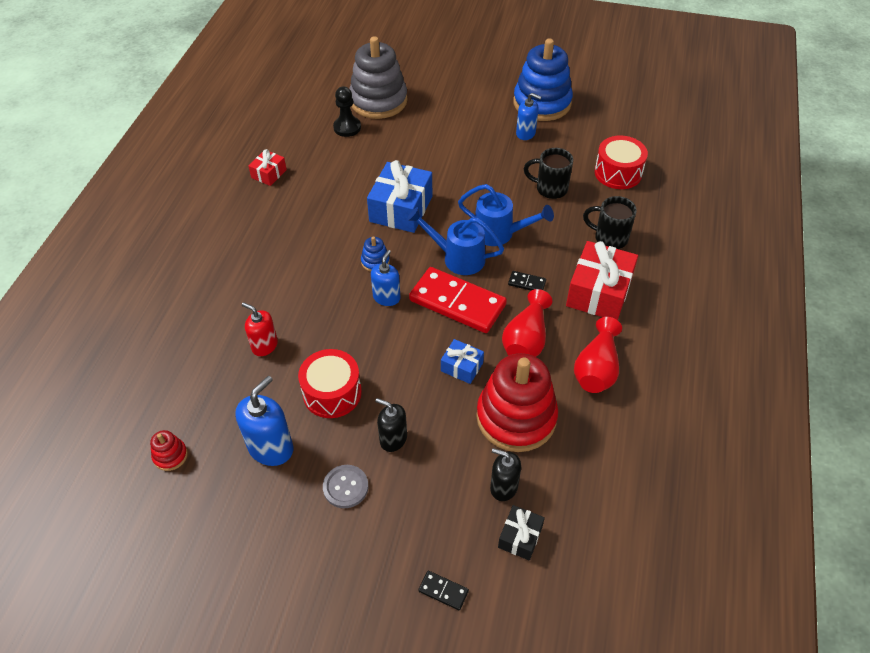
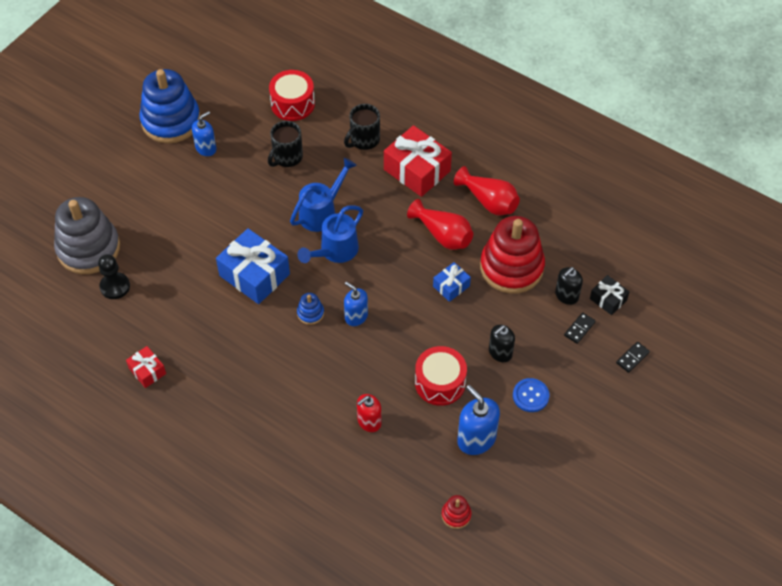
camera: 70 degrees left, 5 degrees up
(345, 487) = (530, 396): grey button -> blue button
(457, 303) = (385, 268): red domino -> none
(527, 283) = (386, 213): black domino -> black domino (579, 329)

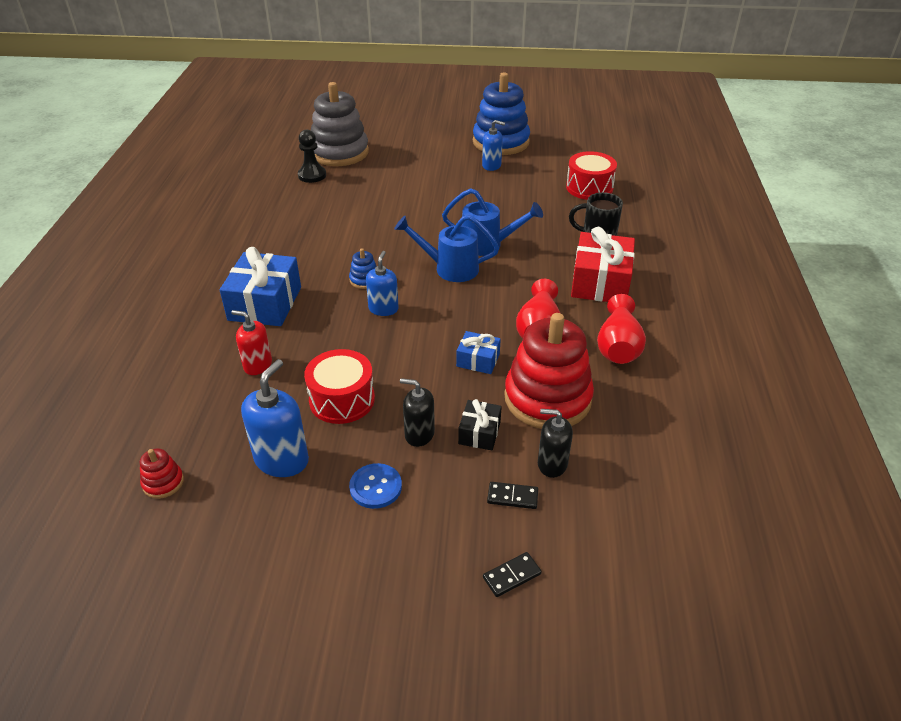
camera: 60 degrees right, 15 degrees down
(147, 371) = (237, 218): red gift -> none
(254, 275) = (381, 234): blue gift -> blue gift (265, 304)
(287, 157) = (527, 205): black mug -> none
(608, 299) = (583, 509): black gift -> black gift (479, 433)
(632, 358) = (512, 576): black domino -> black domino turned 45 degrees counterclockwise

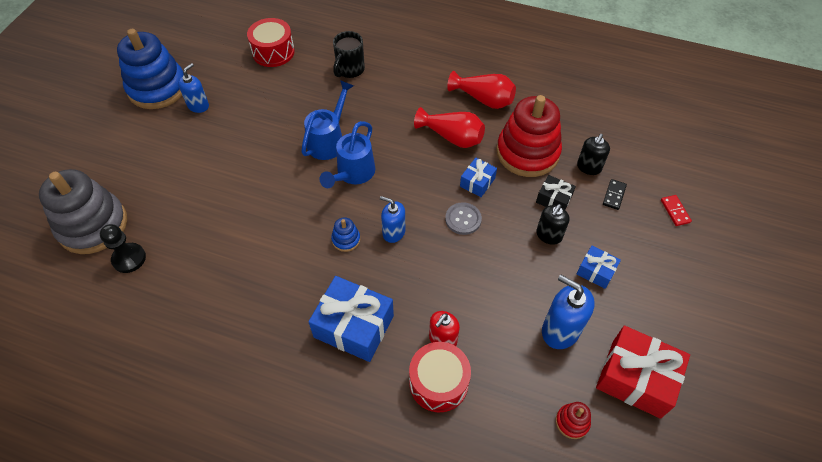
camera: 75 degrees left, 15 degrees up
(342, 399) = (501, 280): red drum -> red drum (438, 383)
(375, 487) = (596, 271): blue button -> blue gift
(418, 356) = (463, 219): none -> grey button
(512, 576) = (675, 211): black domino -> red domino
(600, 282) = (407, 86): red gift -> red gift (636, 378)

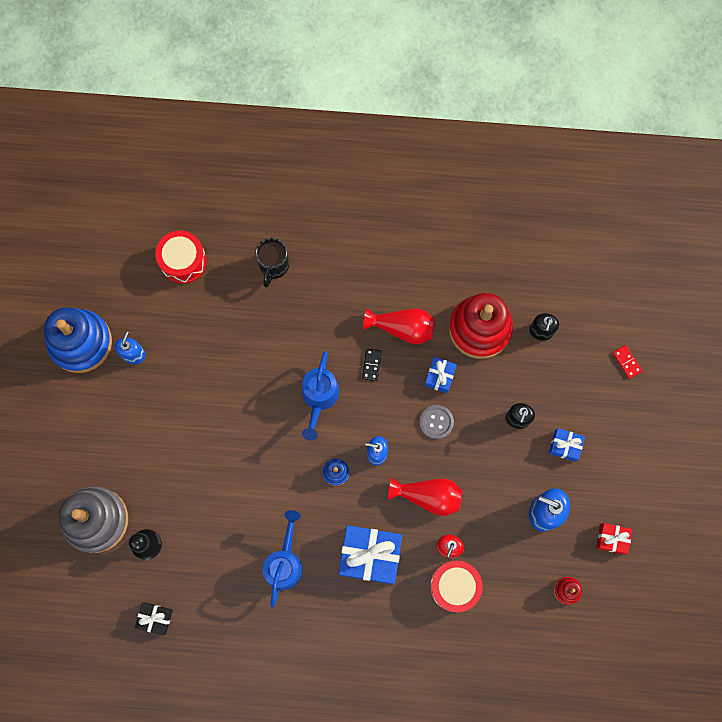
camera: 15 degrees left, 20 degrees up
(328, 141) = (282, 364): blue watering can -> blue watering can (284, 563)
(483, 99) = (422, 271): red vase -> red vase (428, 496)
(553, 199) = (514, 377): black gift -> black gift (155, 618)
(614, 195) = (569, 358): black domino -> black domino (371, 365)
(636, 378) = (612, 539): red gift -> red gift, size x0.52

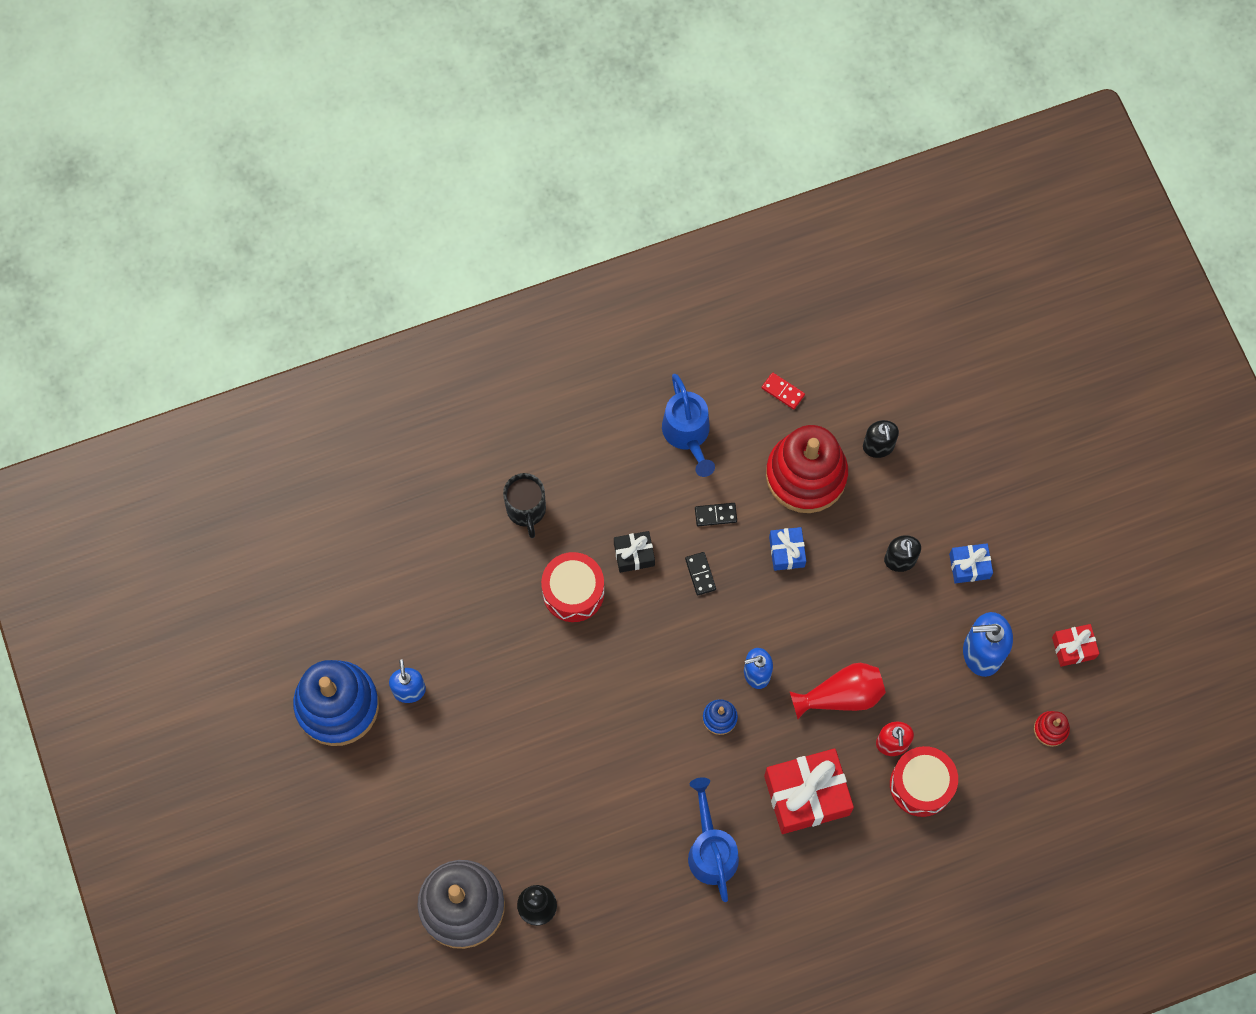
camera: 25 degrees left, 5 degrees down
(155, 618) = (590, 986): black gift -> black gift (634, 554)
(183, 261) = (414, 553): red drum -> red drum (573, 592)
(319, 398) = (657, 640): blue watering can -> blue watering can (688, 434)
(370, 555) = (806, 795): blue gift -> red gift
(402, 328) = (715, 515): red vase -> black domino
(436, 422) = (808, 606): grey button -> none
(627, 362) = (993, 438): red domino -> red domino (783, 391)

